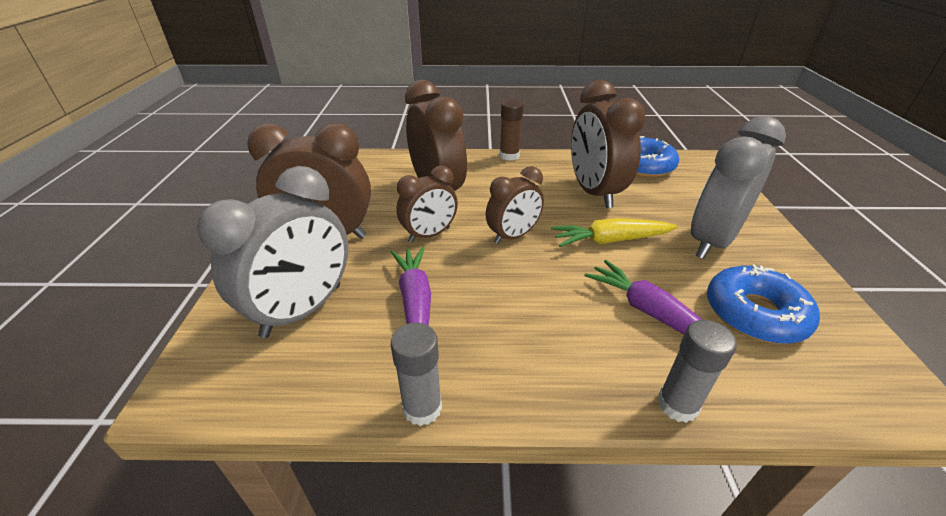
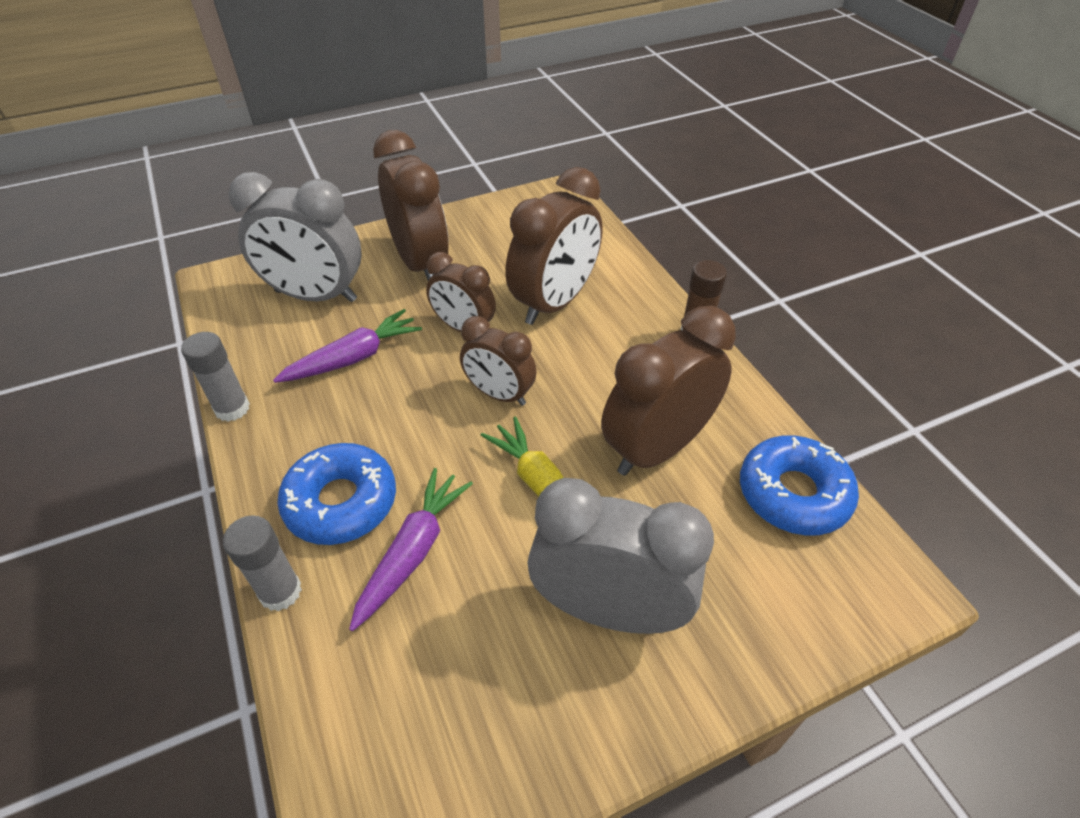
camera: 65 degrees right, 10 degrees up
(754, 313) = (457, 668): blue donut -> blue donut (341, 502)

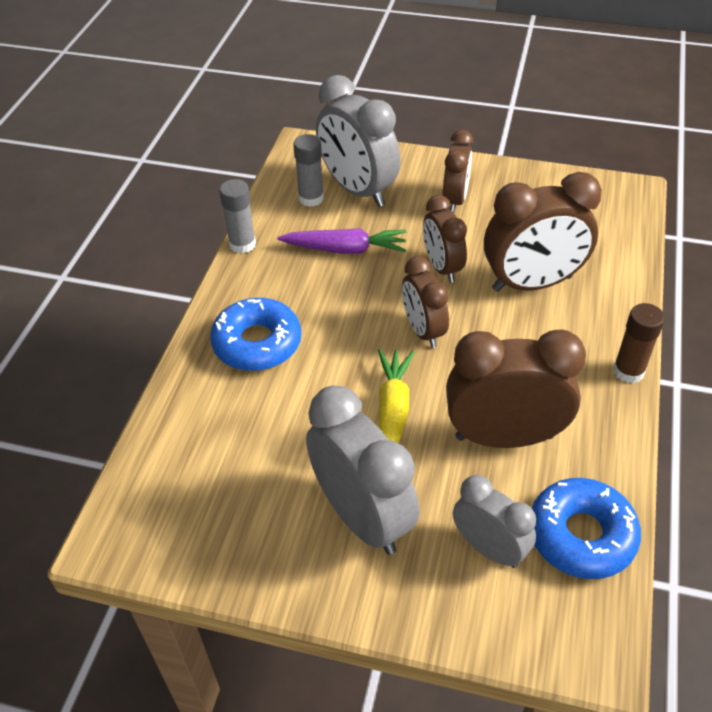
camera: 40 degrees right, 0 degrees up
(280, 592) = (181, 376): grey glue stick -> grey glue stick (311, 198)
(413, 551) = (273, 401): purple carrot -> none
(421, 263) = (455, 200): brown clock -> brown clock, size x0.61
(739, 557) = (489, 548): none -> grey clock

